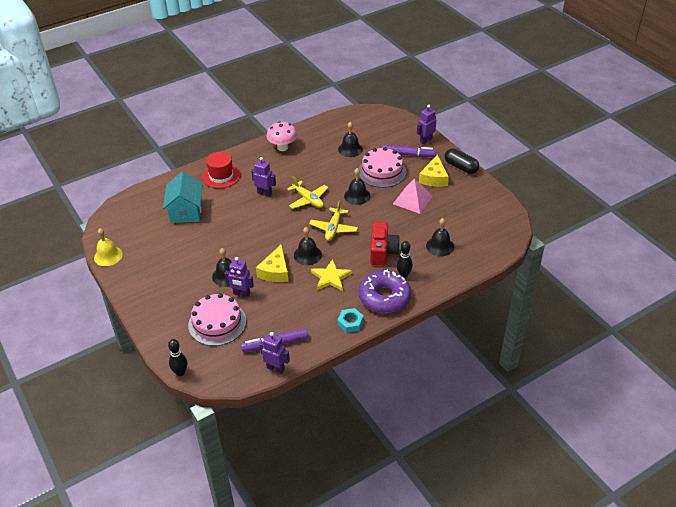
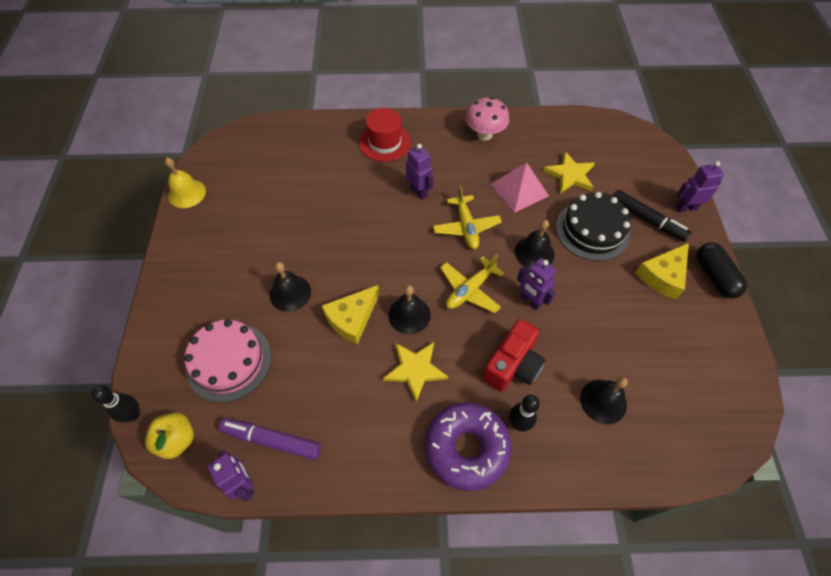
camera: 30 degrees right, 15 degrees up
(186, 211) = (311, 173): turquoise house -> none
(218, 370) = (177, 440): none -> yellow apple
(241, 294) = (288, 332): purple robot -> purple robot (530, 301)
(350, 149) = (570, 175): black bell -> yellow star
(350, 322) = (391, 465): turquoise nut -> none
(382, 171) = (592, 230): pink cake -> black cake
(408, 154) = (647, 220): purple marker -> black marker
(413, 199) = (609, 297): pink pyramid -> pink pyramid (519, 189)

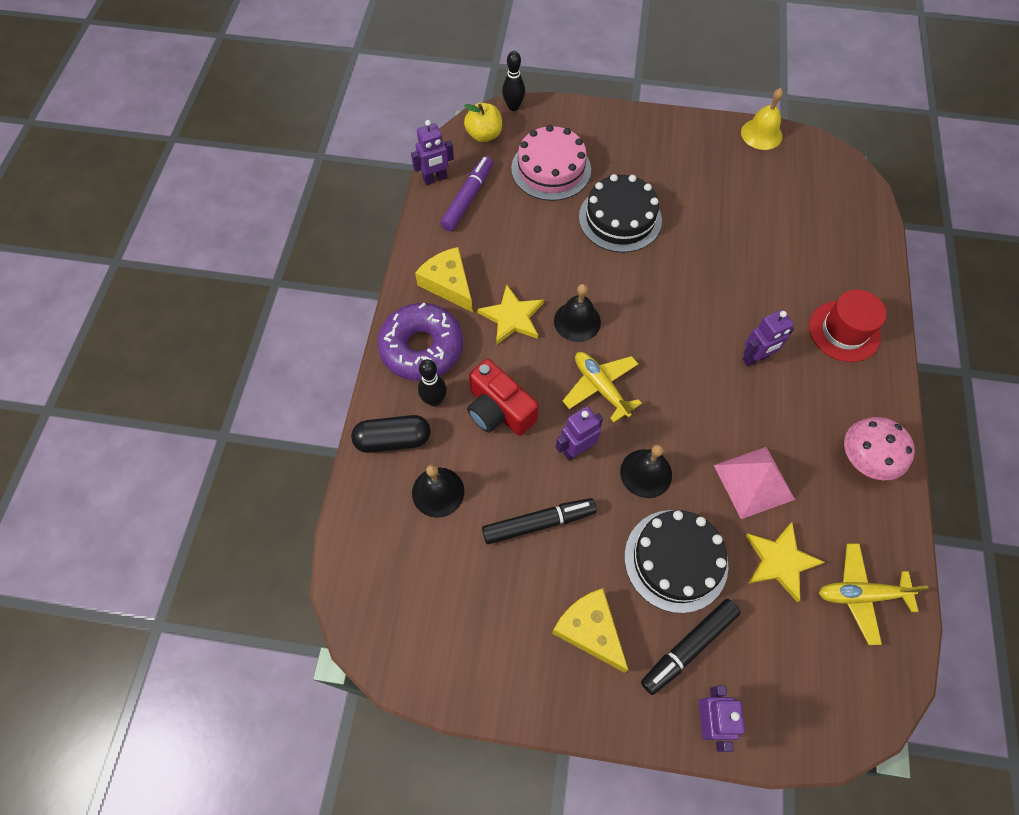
camera: 100 degrees right, 5 degrees up
(290, 293) = (620, 218): black bell -> black cake
(352, 319) = (580, 269): yellow cheese -> yellow cheese (448, 284)
(466, 227) = (693, 402): yellow plane -> yellow plane (861, 594)
(600, 319) = (539, 523): none -> black marker
(714, 276) = (579, 707): black capsule -> black capsule (393, 440)

